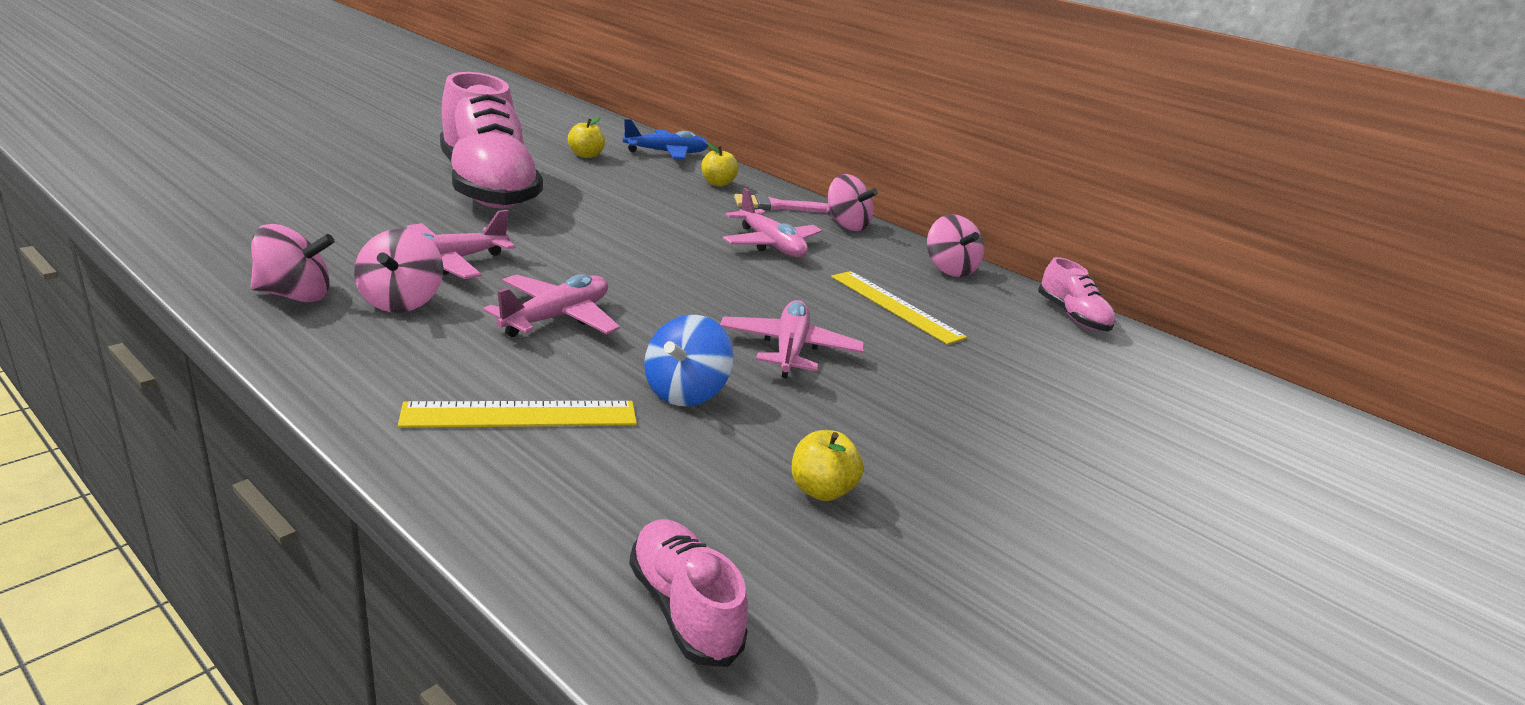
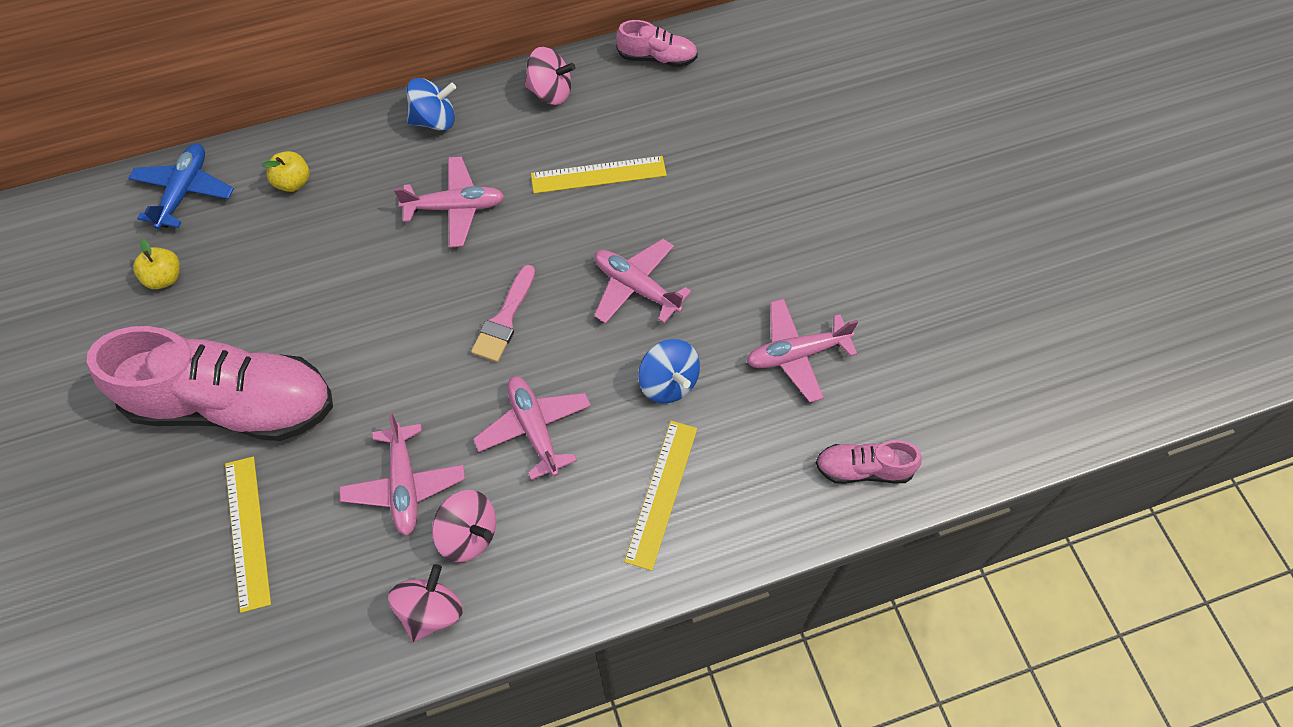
camera: 55 degrees left, 35 degrees up
(360, 207) = (247, 532): none -> yellow ruler
(776, 206) = (370, 156): pink brush -> pink brush (504, 319)
(821, 490) = (796, 354): yellow apple -> pink plane
(846, 225) = (434, 120): pink spinning top -> blue spinning top

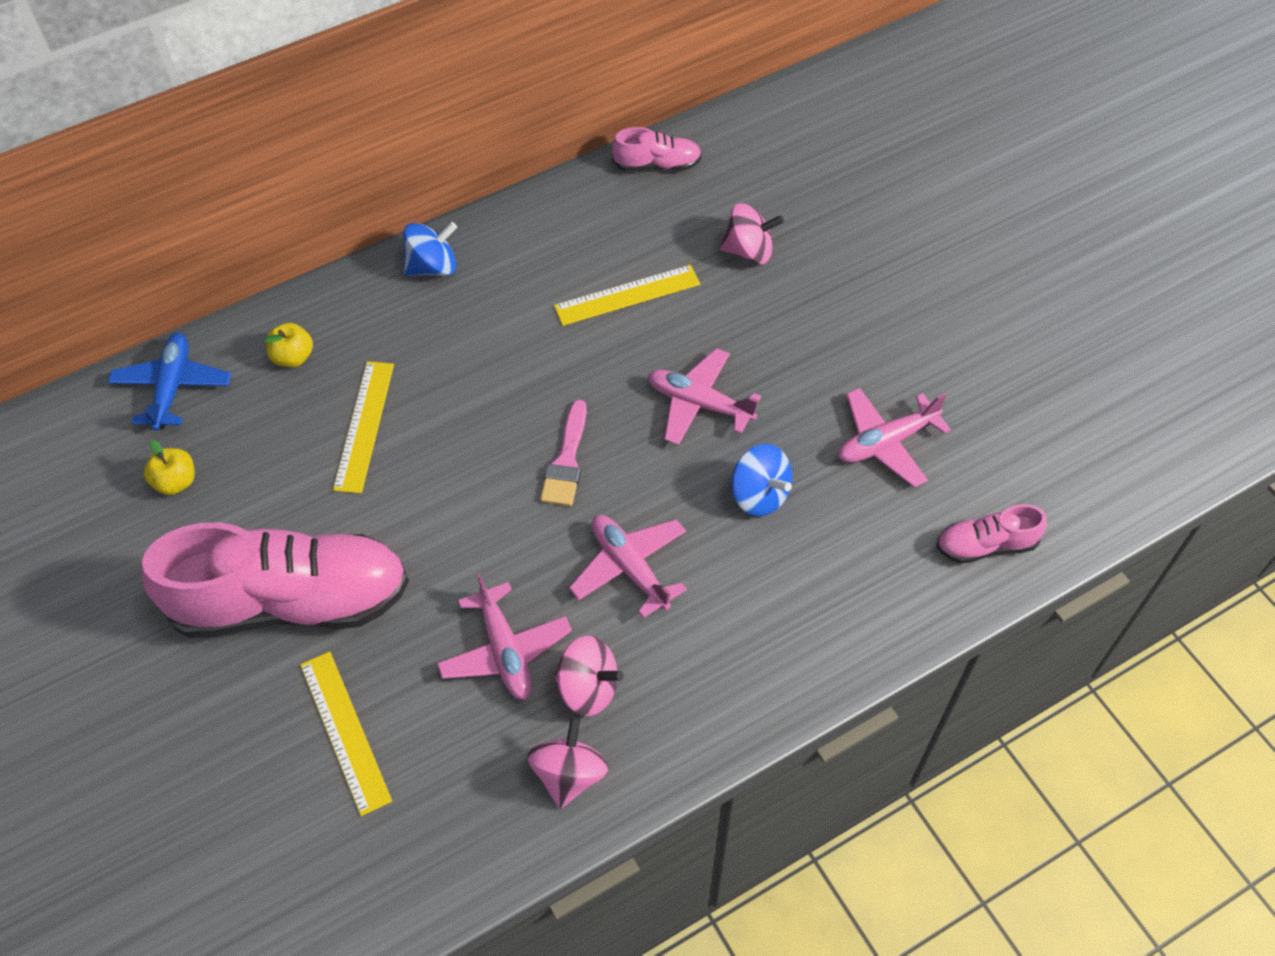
camera: 10 degrees left, 5 degrees down
(455, 207) = (481, 354): pink plane -> none
(550, 92) = (552, 218): pink spinning top -> pink spinning top (749, 251)
(661, 493) = (782, 608): yellow ruler -> yellow ruler (364, 426)

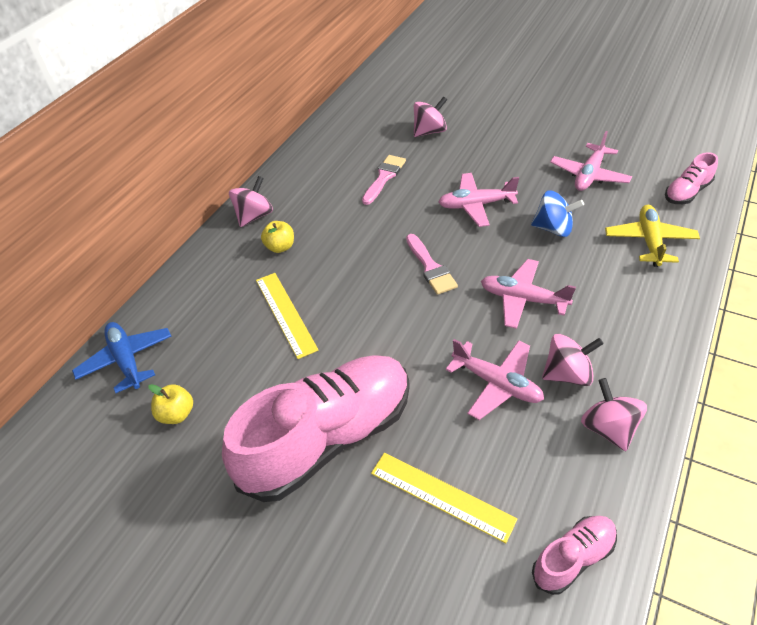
camera: 30 degrees left, 10 degrees down
(293, 357) = (202, 302): yellow apple -> yellow apple (280, 247)
(433, 267) = (254, 216): blue spinning top -> pink spinning top
(627, 295) = (384, 177): yellow ruler -> pink brush
(657, 165) = (342, 118): pink shoe -> pink shoe (573, 558)
(858, 584) = (649, 241): none -> yellow plane

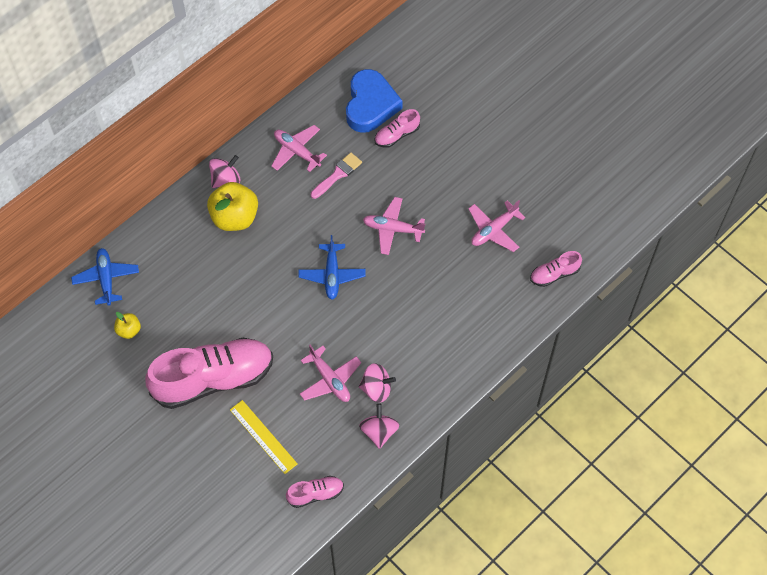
camera: 15 degrees right, 15 degrees up
(280, 247) = (235, 217): yellow apple -> yellow apple, size x2.00
(285, 314) = (219, 278): yellow ruler -> none
(387, 117) = (370, 105): none -> blue heart
(429, 131) = (397, 135): pink spinning top -> pink shoe
(430, 267) = (332, 275): pink brush -> blue plane
(523, 299) = (380, 324): pink plane -> pink plane (297, 151)
(553, 228) = (436, 272): blue spinning top -> none
(649, 241) = (496, 308): yellow plane -> none

